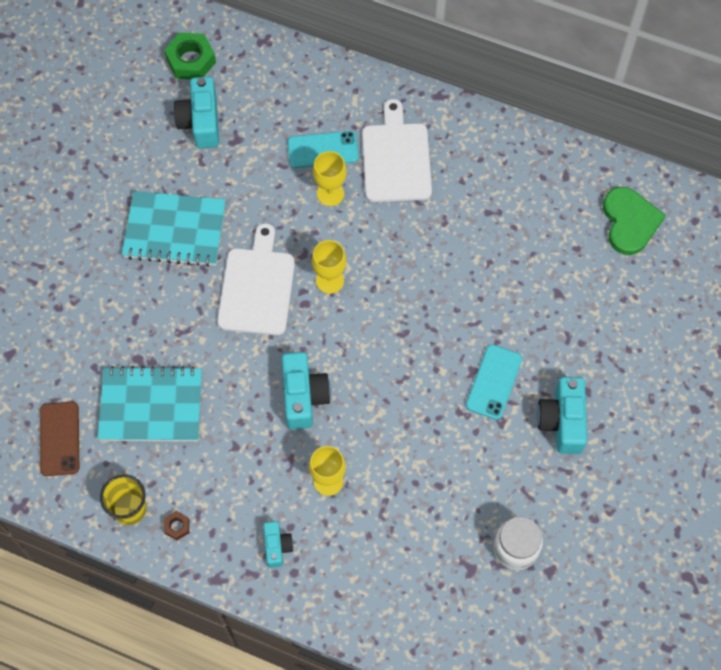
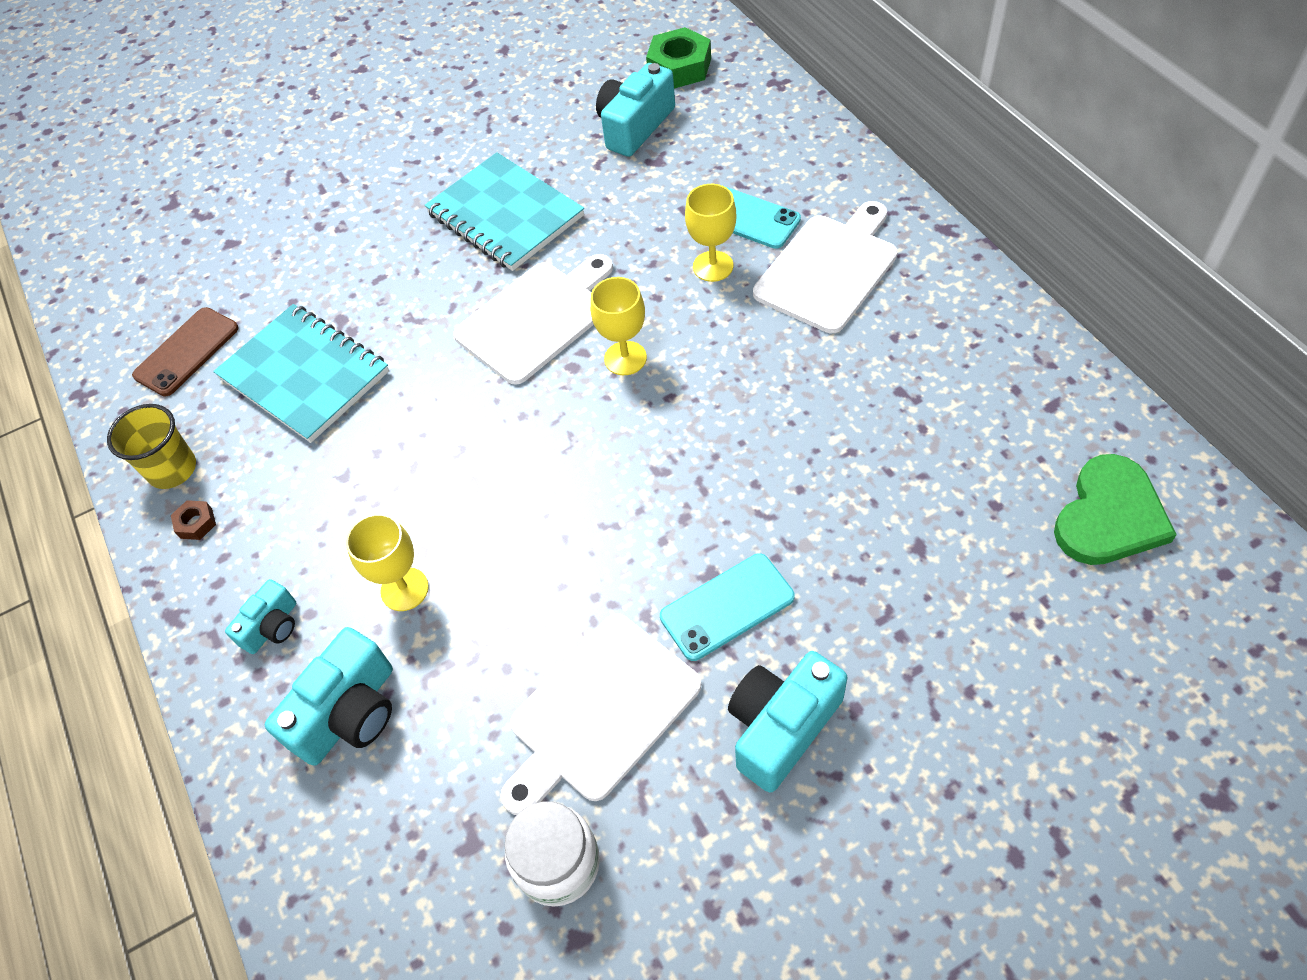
camera: 45 degrees right, 10 degrees down
(303, 396) = (472, 469): turquoise camera -> turquoise camera (349, 712)
(477, 471) = (599, 711): none -> white cutting board

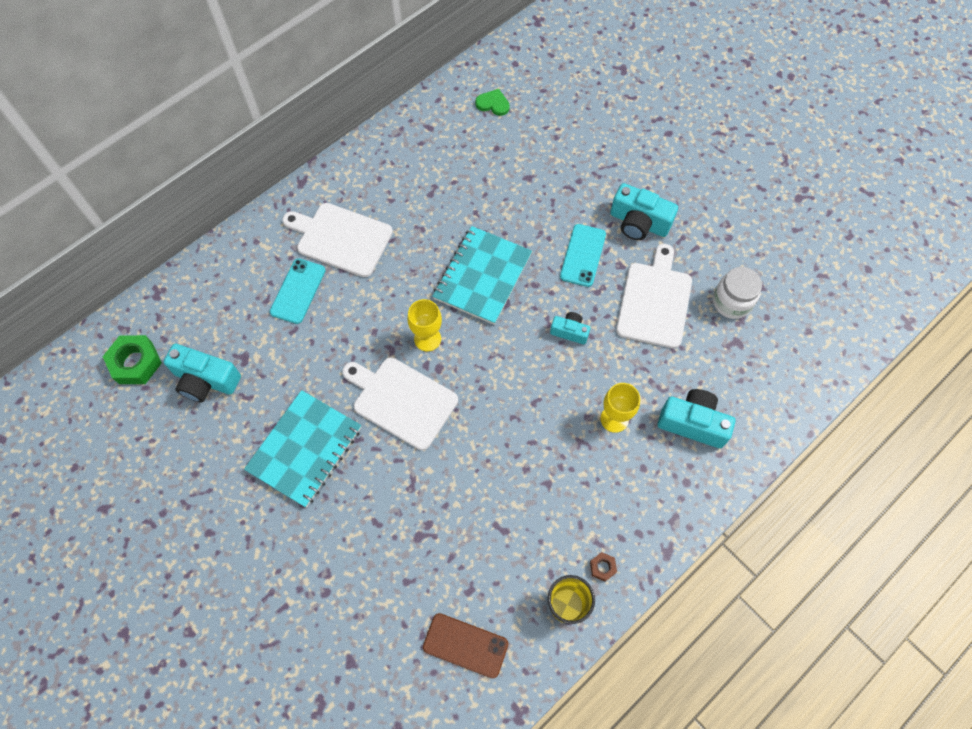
camera: 110 degrees left, 10 degrees up
(272, 626) = (657, 486): turquoise camera -> turquoise camera (570, 331)
(304, 375) = (472, 543): turquoise notebook -> turquoise notebook (482, 276)
(599, 711) = (655, 301): white cutting board -> white cutting board turned 105 degrees counterclockwise
(713, 266) = (344, 303): yellow goblet -> none
(727, 607) = (583, 255): turquoise phone -> turquoise phone turned 60 degrees clockwise
(1109, 516) = (493, 104): green heart -> green heart, size x0.56

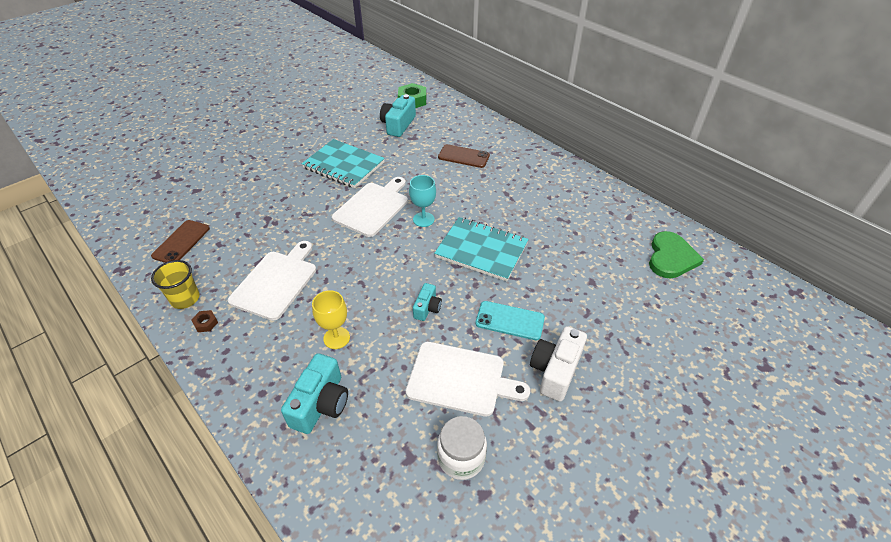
camera: 90 degrees right, 20 degrees down
(298, 291) = (463, 156): turquoise phone -> brown phone
(341, 238) = (509, 173): white cutting board -> white cutting board (276, 282)
(427, 339) = (423, 219): yellow goblet -> turquoise goblet
(493, 104) = (671, 257): green heart -> green heart, size x1.78
(639, 223) = (555, 370): turquoise camera -> white camera

